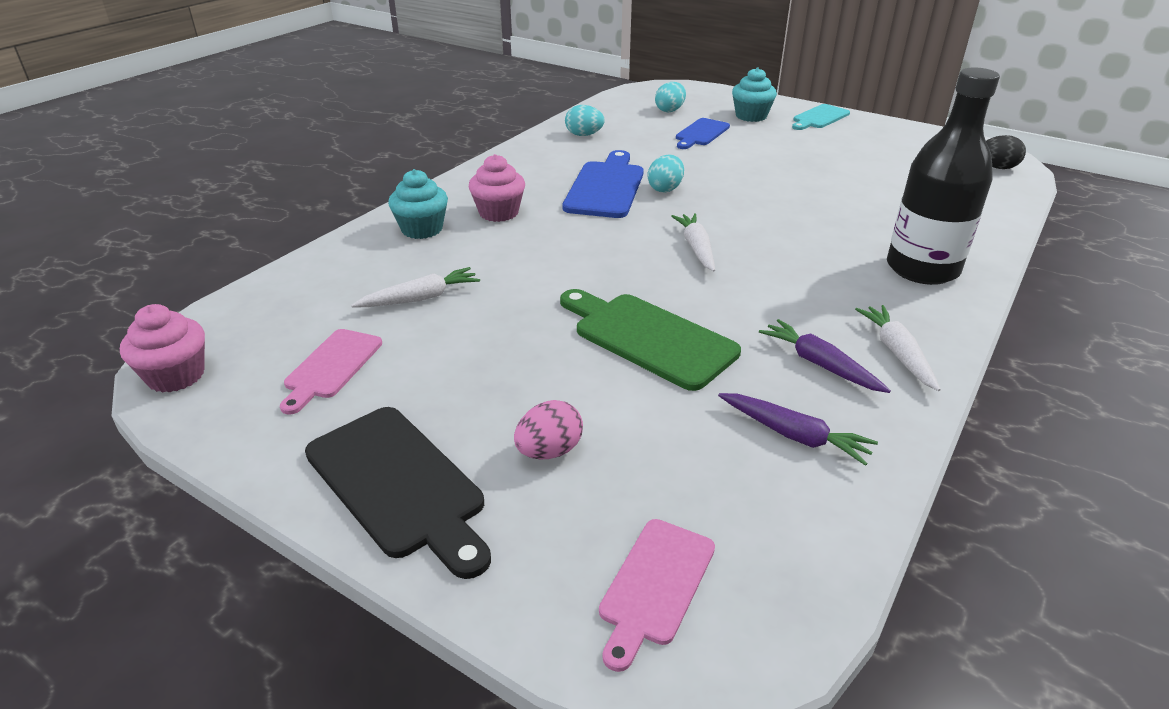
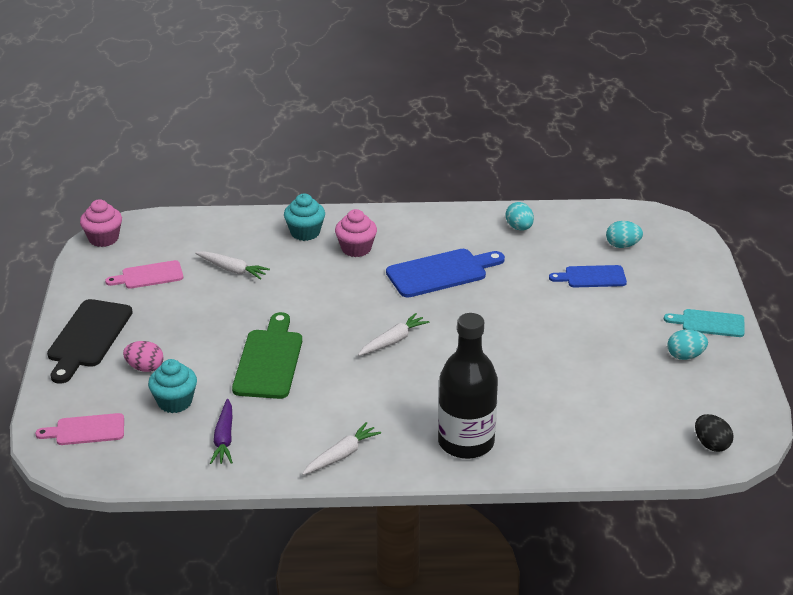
camera: 55 degrees right, 0 degrees up
(665, 189) = (468, 297): turquoise egg -> turquoise egg (685, 356)
(751, 116) = (664, 288): turquoise cupcake -> turquoise cupcake (175, 402)
(820, 364) = (300, 429): purple carrot -> none

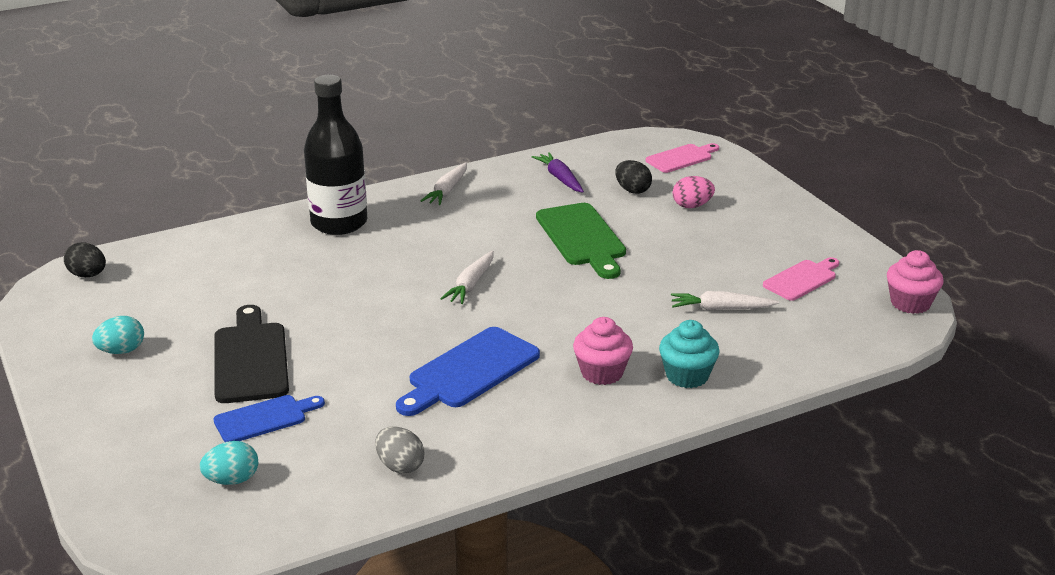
camera: 155 degrees right, 5 degrees down
(88, 337) = (778, 214): black cutting board -> black cutting board (250, 359)
(175, 402) = (632, 190): turquoise cupcake -> black egg
(519, 228) = (400, 466): turquoise egg -> grey egg
(709, 323) = (91, 397): turquoise cutting board -> none

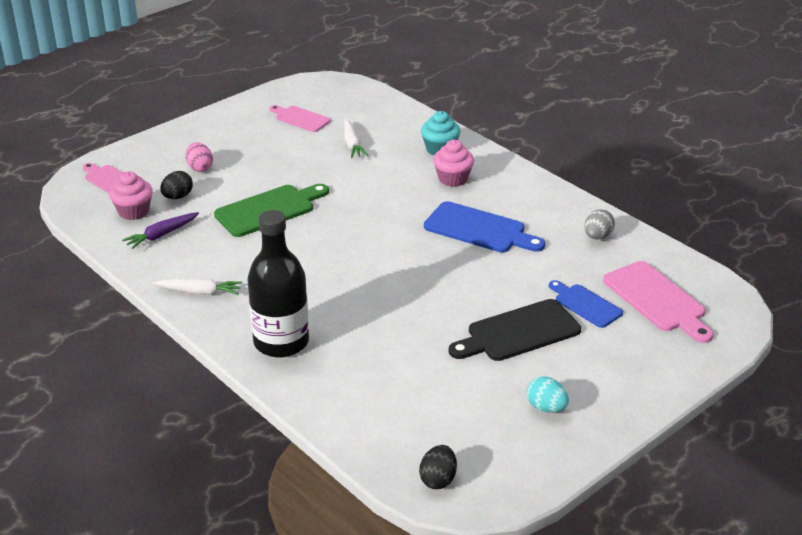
camera: 105 degrees left, 5 degrees up
(232, 480) = (657, 300): turquoise egg -> pink cutting board
(471, 284) = (362, 249): white carrot -> none
(910, 303) = (317, 83): pink cupcake -> pink cupcake (134, 211)

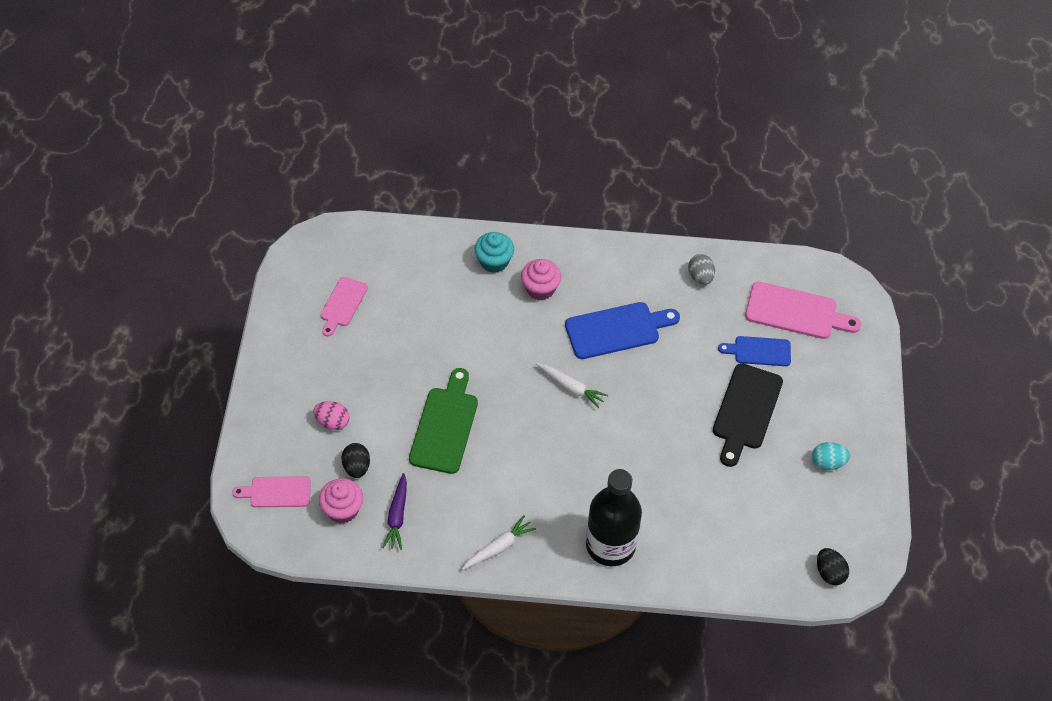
camera: 45 degrees left, 20 degrees up
(300, 118) = (343, 304): pink cutting board -> pink cutting board turned 60 degrees counterclockwise
(352, 144) = (421, 305): white carrot -> white carrot (571, 387)

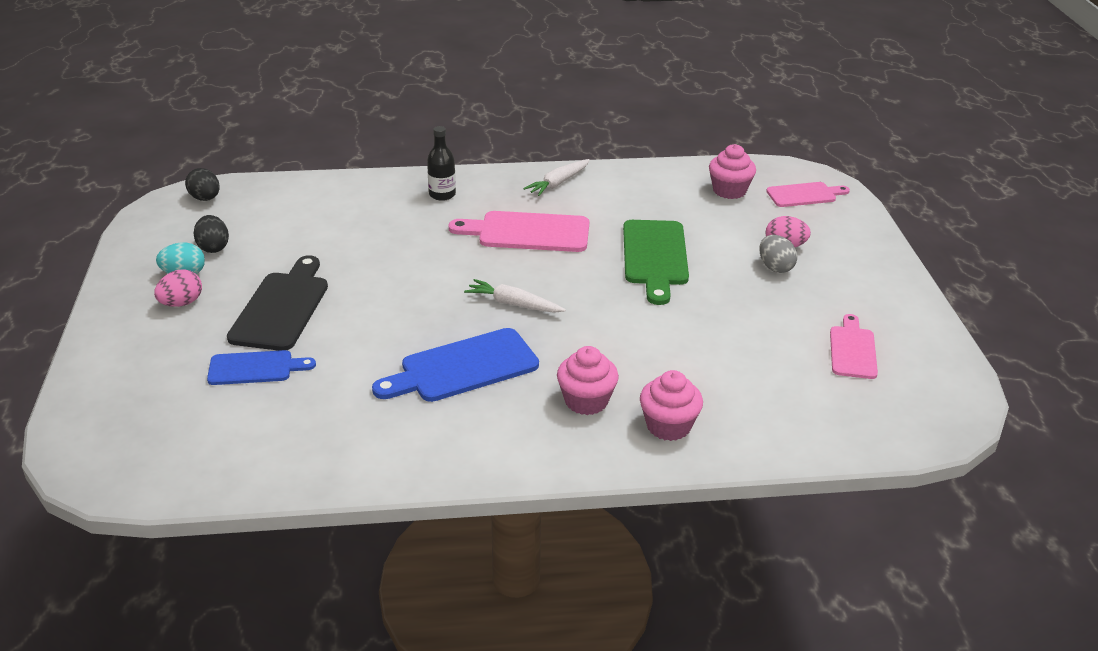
camera: 170 degrees right, 20 degrees down
(356, 467) = (734, 218): black egg -> black egg (213, 247)
(397, 516) = (671, 192): purple carrot -> none
(494, 261) = (668, 426): turquoise cupcake -> pink cupcake
(610, 545) = (442, 194): black bottle -> black bottle, size x0.50
(700, 277) = (339, 447): grey egg -> grey egg (775, 267)
(796, 312) = (189, 421): pink cutting board -> pink cutting board (528, 232)
(823, 427) = (181, 303): none -> pink egg

